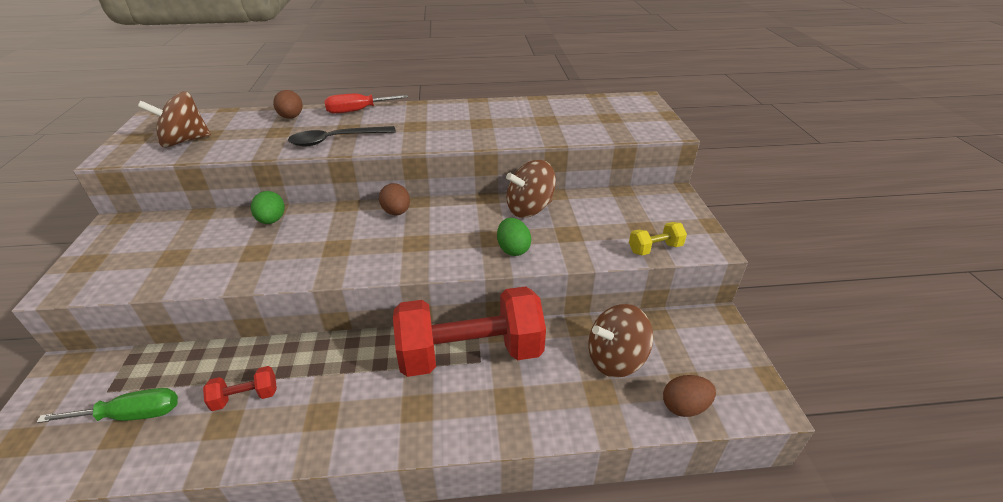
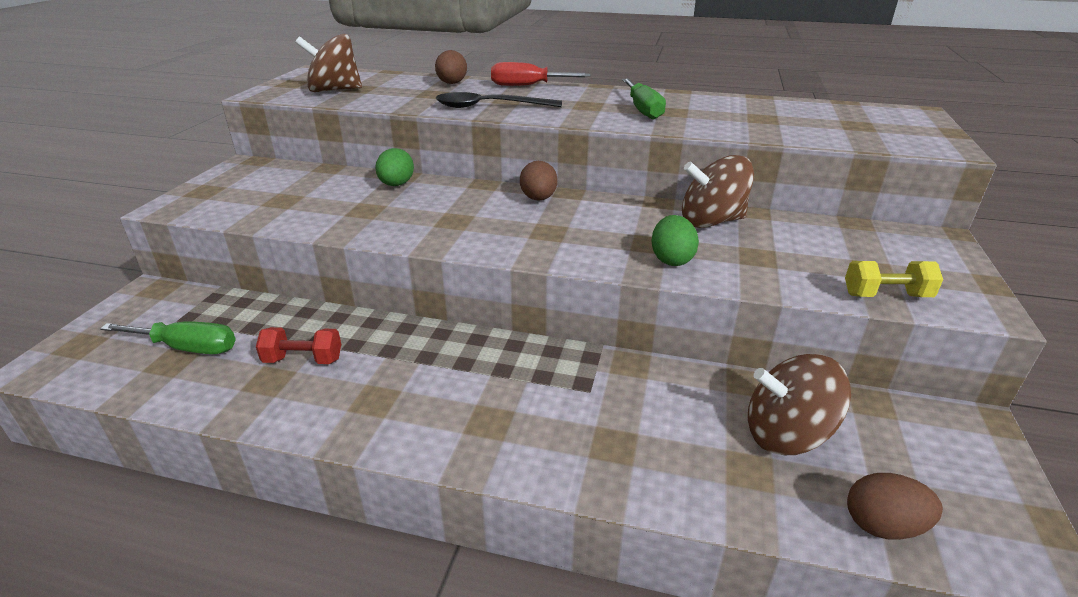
camera: 20 degrees right, 5 degrees down
(459, 125) = (643, 110): none -> green screwdriver
(470, 354) = (580, 379): red dumbbell -> none

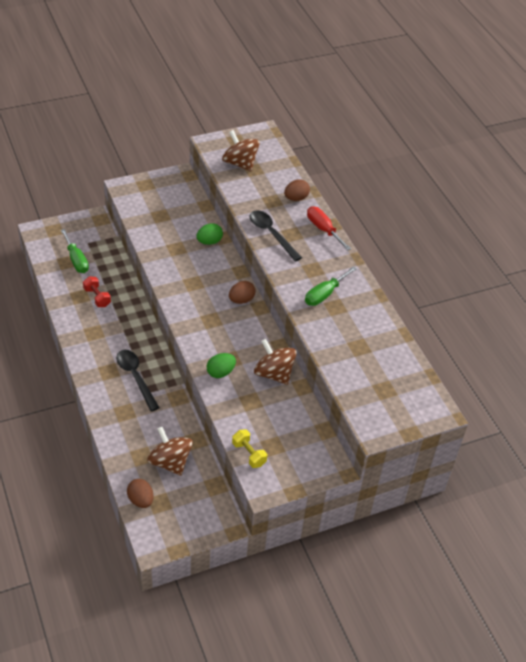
camera: 50 degrees right, 15 degrees up
(540, 392) = (135, 377): none -> black spoon

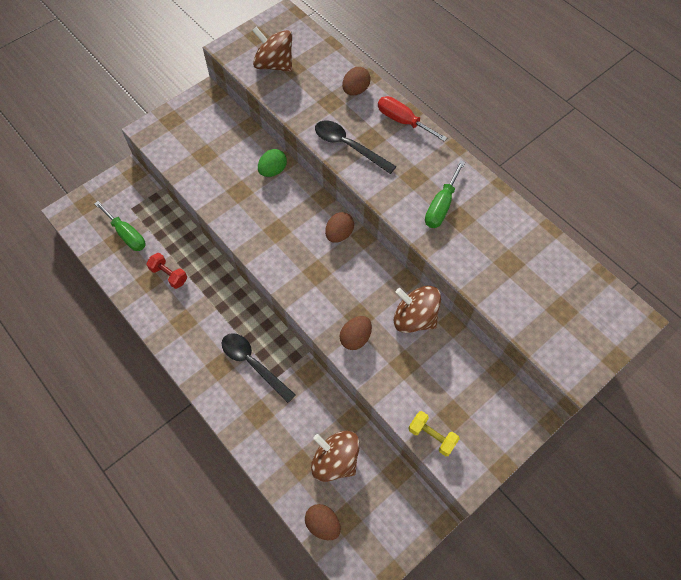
camera: 15 degrees left, 15 degrees up
(220, 372) = (355, 338): green egg -> brown egg

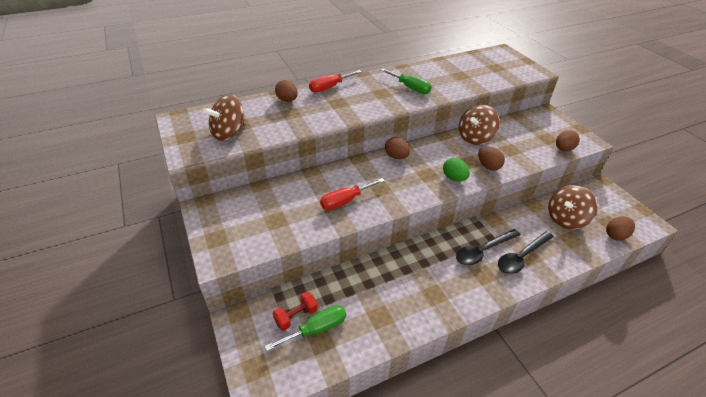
camera: 75 degrees left, 20 degrees down
(169, 275) = (379, 297): red dumbbell -> red dumbbell (296, 316)
(247, 203) = (345, 201): none -> red screwdriver
(273, 171) = (318, 179): green egg -> green egg (454, 178)
(348, 146) = (340, 113): black spoon -> black spoon (521, 257)
(432, 436) = (563, 149): yellow dumbbell -> brown egg

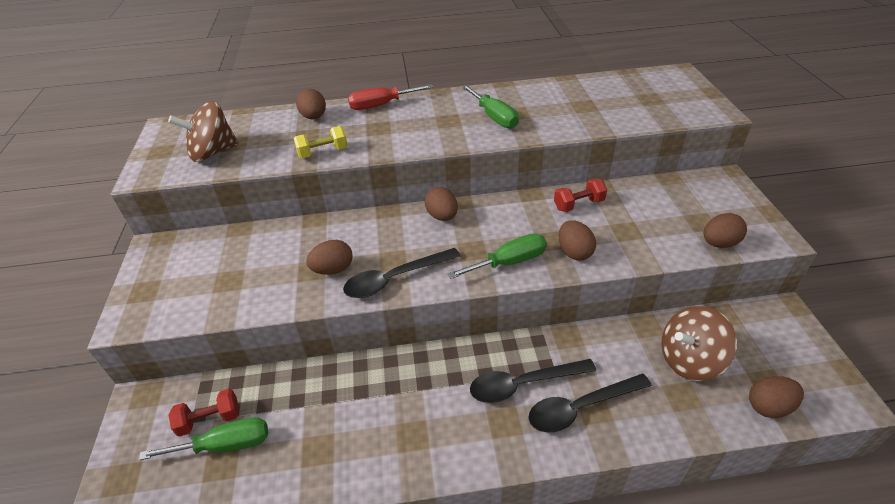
camera: 20 degrees right, 0 degrees up
(311, 123) = (323, 152): none -> yellow dumbbell
(345, 201) = (333, 269): red screwdriver -> brown egg
(390, 200) = (395, 279): none -> black spoon
(454, 178) = (509, 262): green egg -> green screwdriver
(475, 138) = (578, 204): brown spinning top -> red dumbbell

